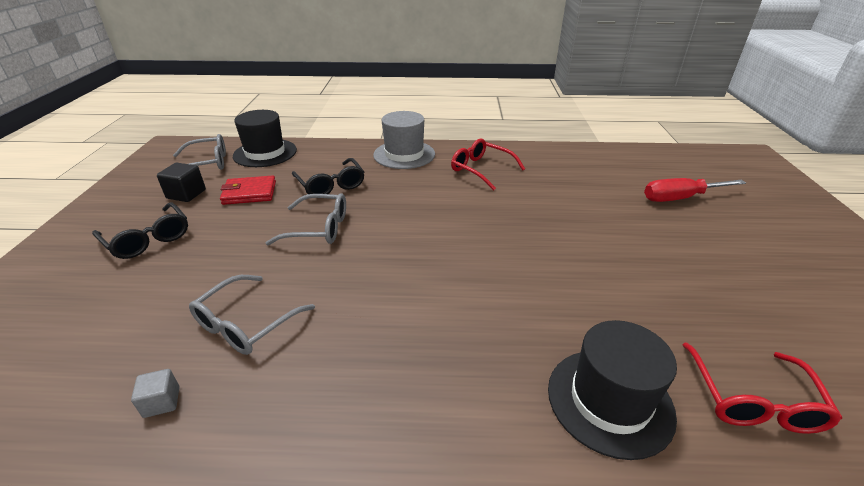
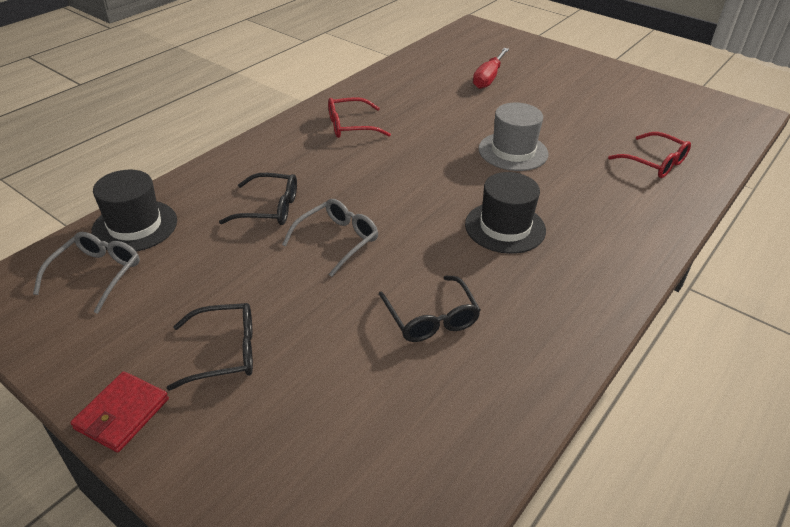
camera: 55 degrees left, 5 degrees up
(162, 402) = (481, 382): grey cube -> none
(186, 194) = (156, 306): black cube -> none
(246, 323) = (431, 318): grey glasses -> black glasses
(249, 193) = (216, 261): red wallet -> red wallet (122, 414)
(404, 154) = (269, 148): grey hat -> grey hat (513, 151)
(609, 401) = (624, 202): black hat -> black hat (505, 227)

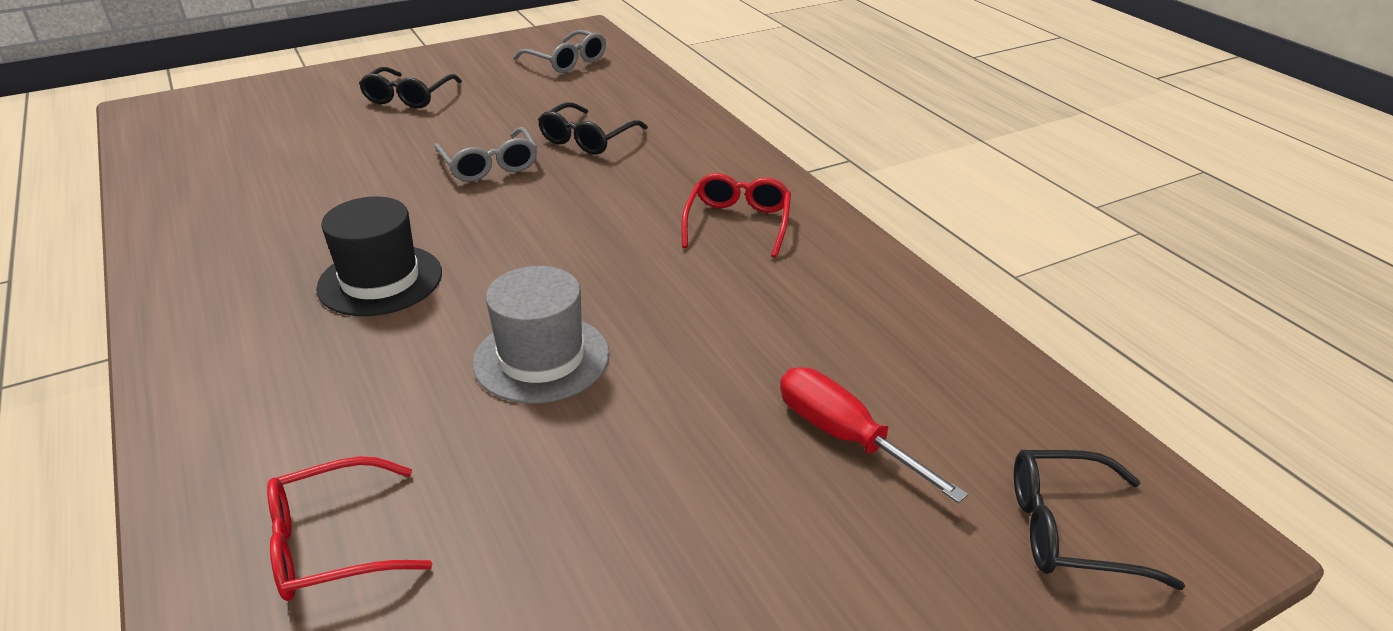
camera: 115 degrees right, 5 degrees down
(122, 414) = (399, 62): red wallet -> none
(135, 226) = (623, 78): black hat -> none
(431, 318) = (315, 189): black glasses -> black glasses (1070, 530)

